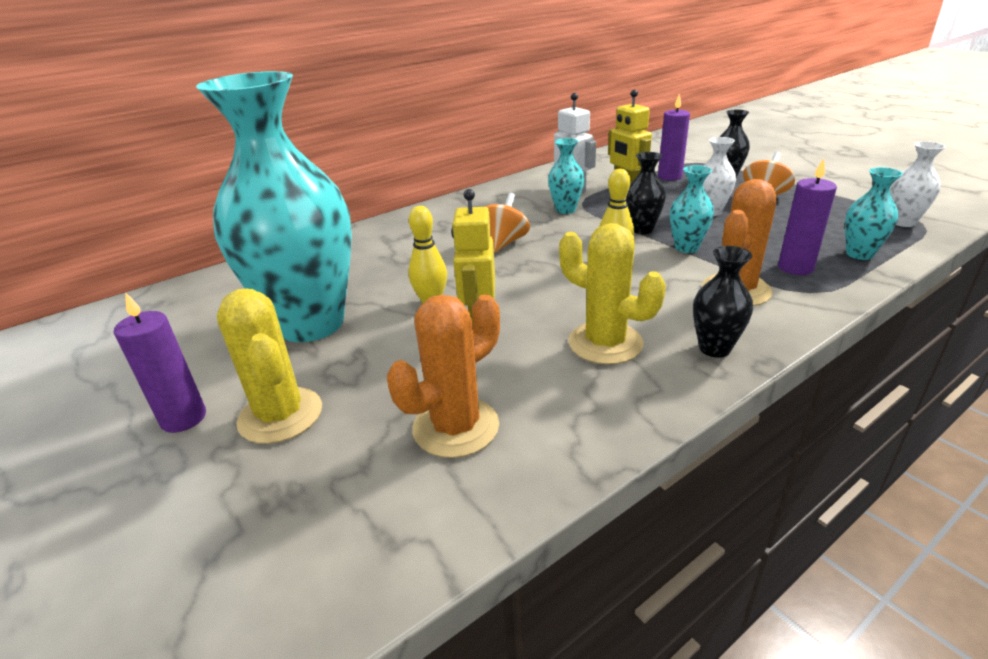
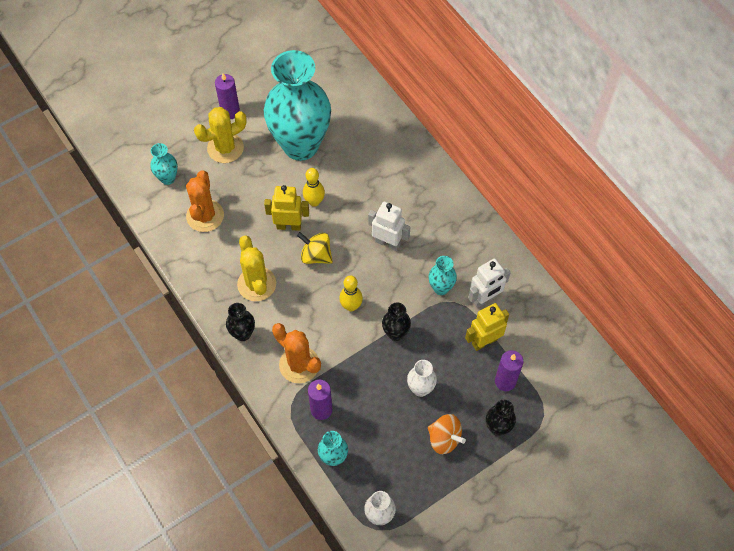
camera: 90 degrees right, 30 degrees up
(456, 427) = (205, 216): orange cactus -> orange cactus turned 45 degrees clockwise
(504, 243) = (387, 243): orange spinning top -> white robot
(534, 292) = (316, 255): none -> yellow spinning top
(605, 343) = (256, 284): yellow cactus -> yellow cactus turned 60 degrees counterclockwise
(686, 248) = (361, 354): turquoise vase -> turquoise vase (168, 178)

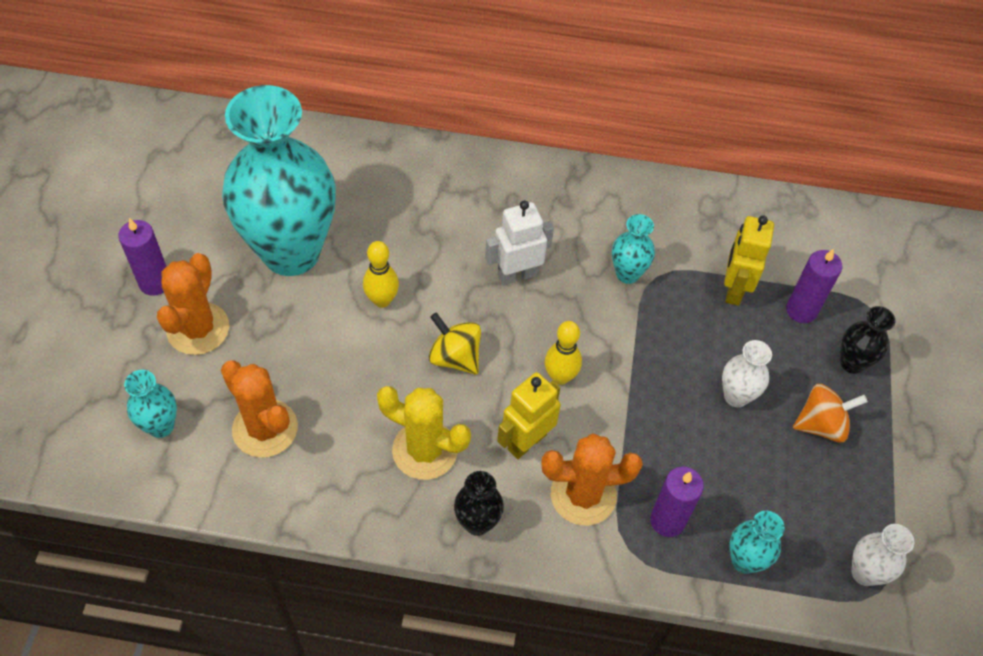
camera: 50 degrees left, 5 degrees down
(225, 148) = (198, 329): yellow cactus -> orange cactus
(289, 225) = (384, 351): yellow robot -> yellow robot (526, 441)
(316, 255) = (455, 357): yellow spinning top -> yellow spinning top turned 60 degrees clockwise
(395, 333) = (641, 362): black vase -> none
(484, 299) = (682, 247): white robot -> none

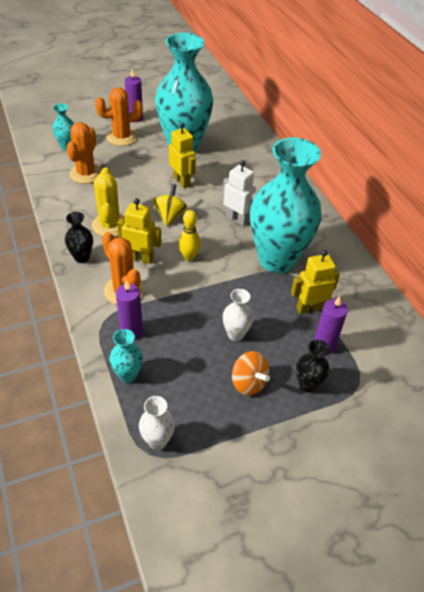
camera: 60 degrees right, 10 degrees down
(382, 300) = (182, 181): yellow bowling pin -> yellow robot
(627, 274) = (277, 260): turquoise vase -> turquoise vase, size x2.48

